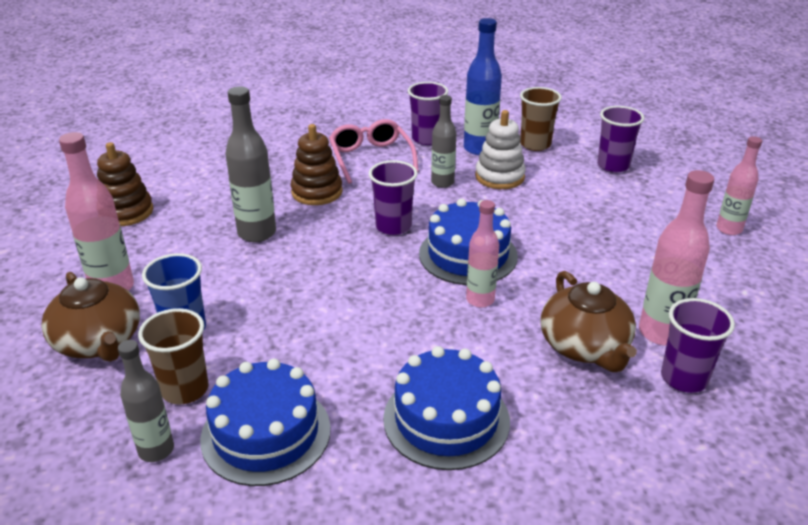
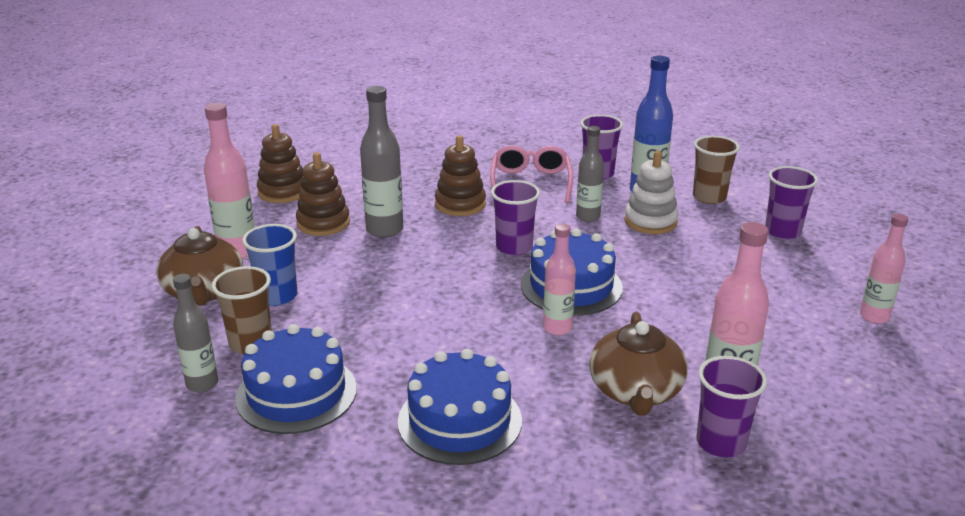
camera: 20 degrees right, 5 degrees down
(189, 238) = (323, 223): none -> brown stacking toy

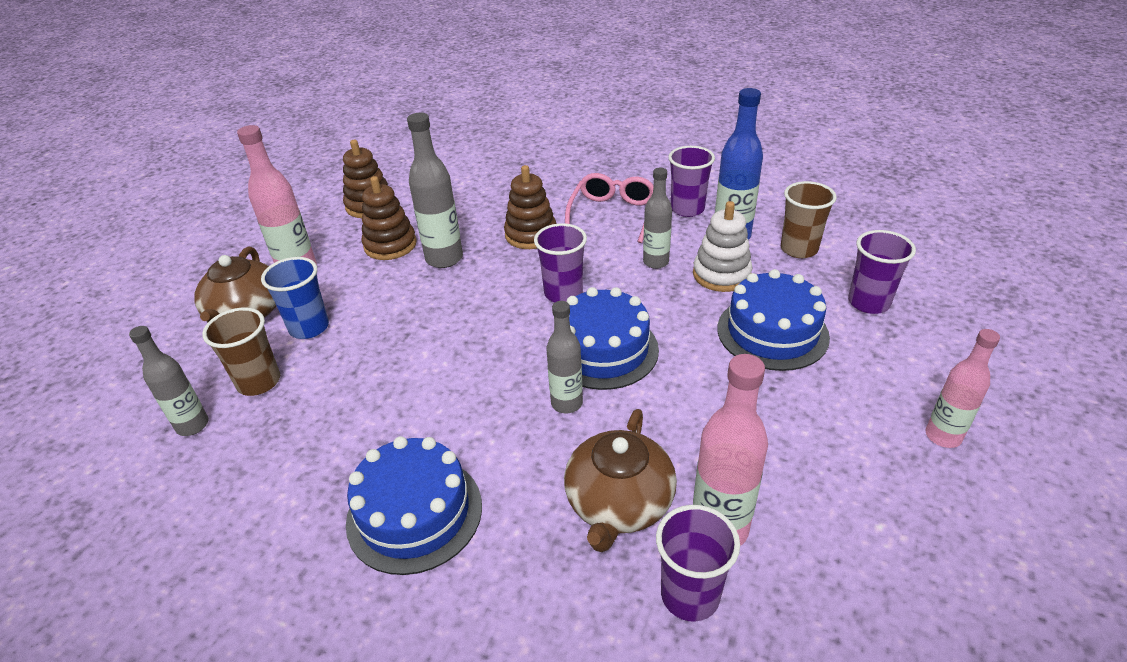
camera: 15 degrees right, 10 degrees up
(296, 393) = (272, 450): blue cake -> blue cake (772, 332)
(557, 328) = (566, 403): pink bottle -> grey bottle

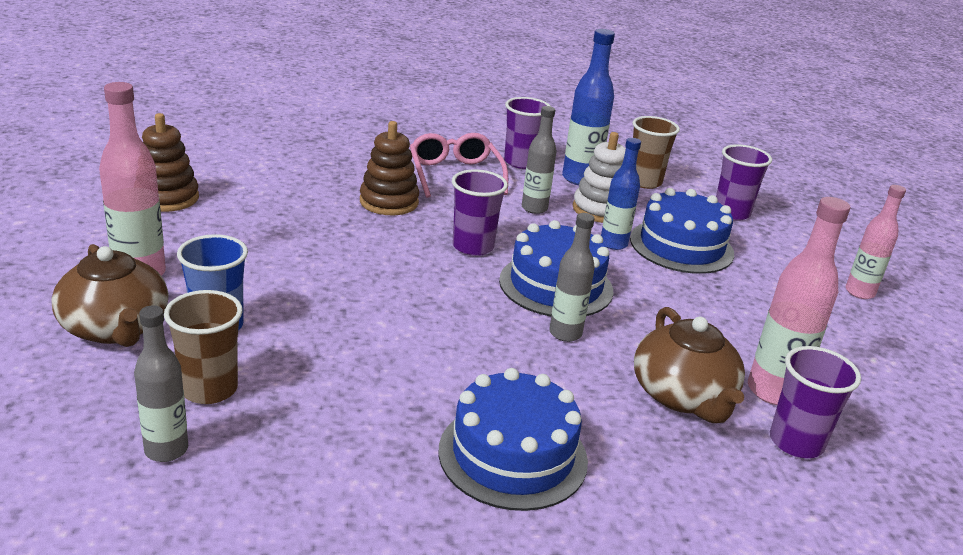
camera: 35 degrees left, 10 degrees down
(390, 245) = (235, 232): brown stacking toy -> none
(444, 258) = (314, 236): grey bottle -> none
(701, 315) = (613, 244): none -> blue bottle

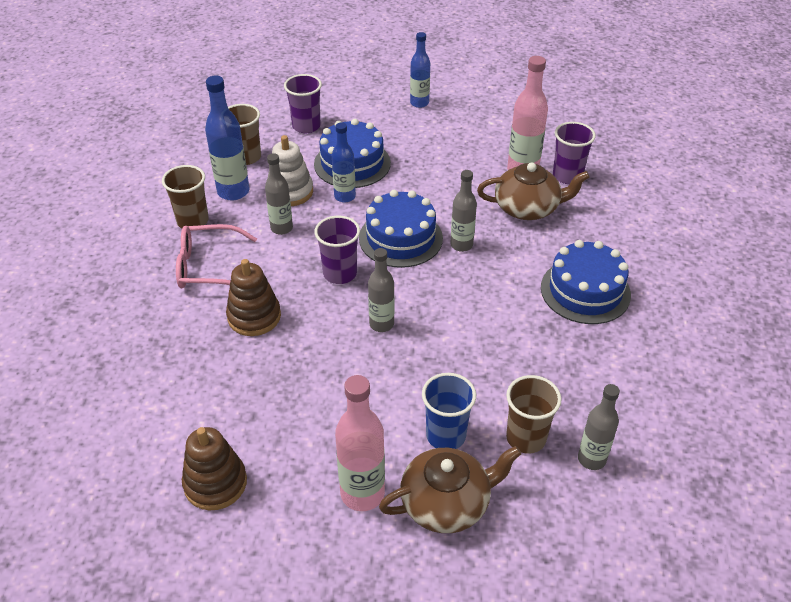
camera: 75 degrees left, 15 degrees up
(395, 277) = (381, 324): none -> grey bottle
(521, 162) = (192, 221): purple cup -> brown cup
(859, 292) = (419, 103): pink bottle -> blue bottle

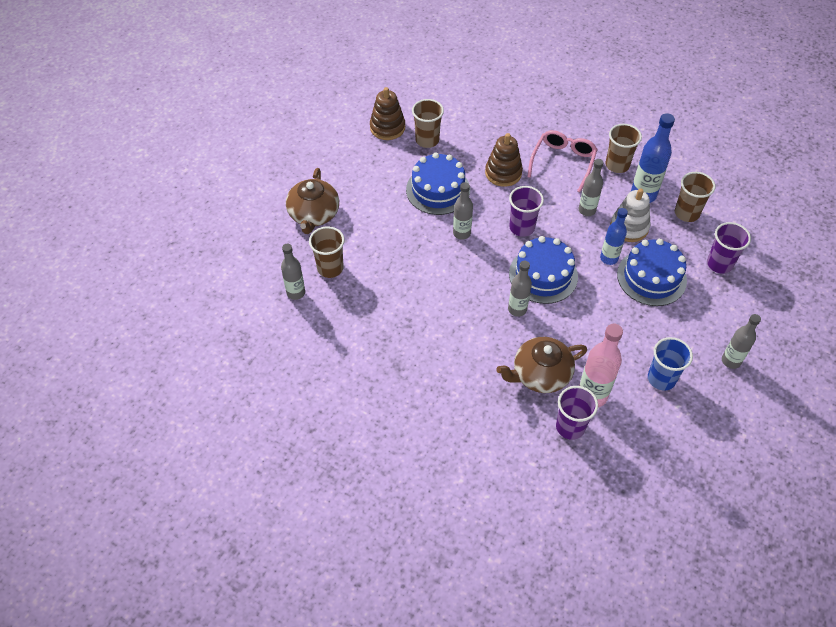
camera: 115 degrees right, 10 degrees up
(224, 420) = (427, 140): none -> brown cup
(362, 493) = (343, 182): pink bottle -> none
(419, 103) = (731, 361): blue bottle -> grey bottle
(446, 435) = (356, 231): blue cup -> blue cup (661, 379)
(527, 208) = (540, 374): brown teapot -> brown teapot turned 45 degrees clockwise
(585, 291) = (429, 364): blue cake -> blue cake (438, 190)

